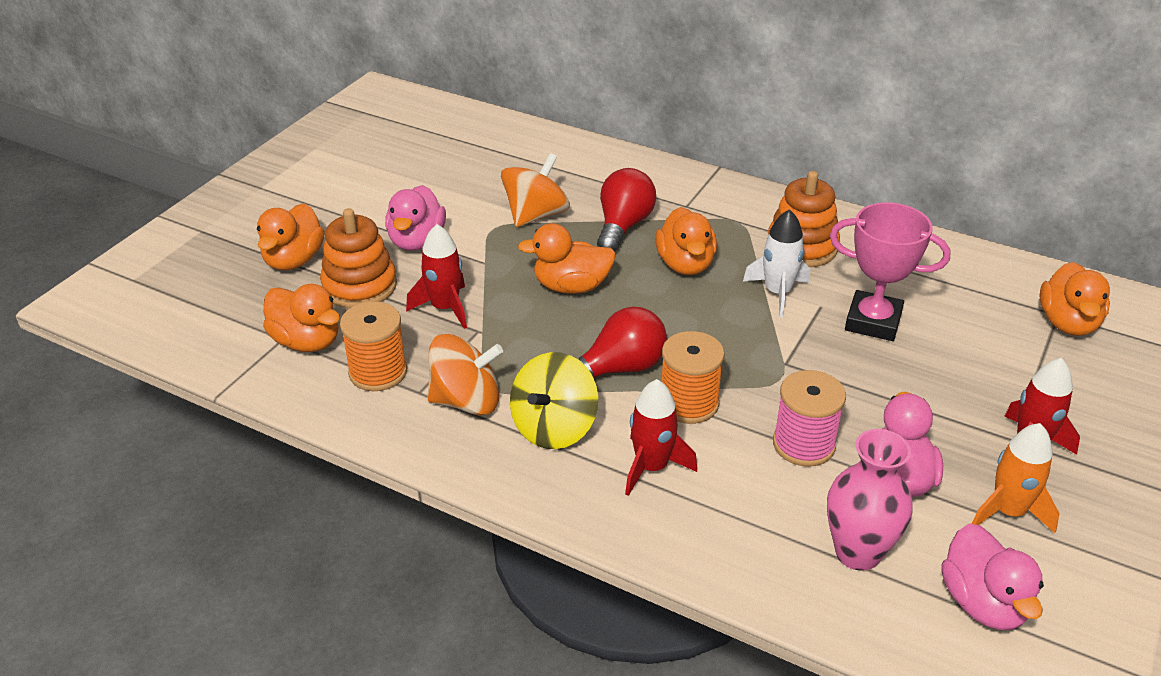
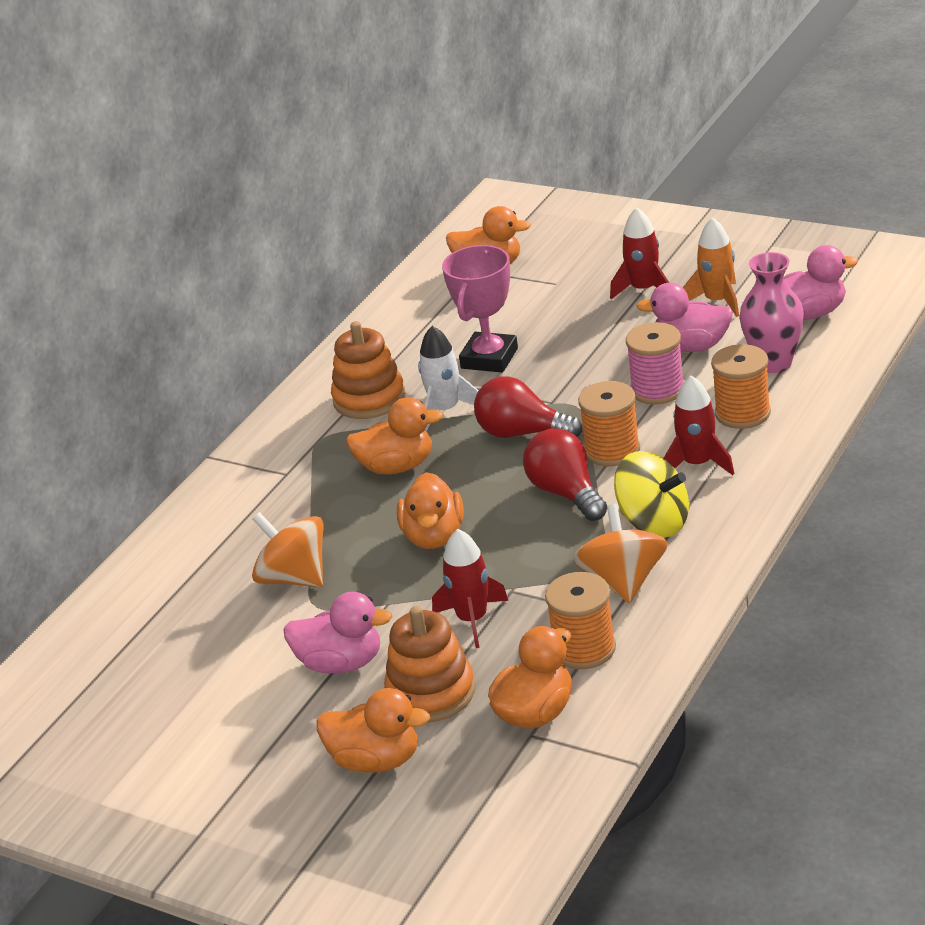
camera: 85 degrees left, 5 degrees down
(623, 226) = (323, 513): red light bulb -> red light bulb (522, 433)
(747, 513) = (742, 413): none -> orange spool

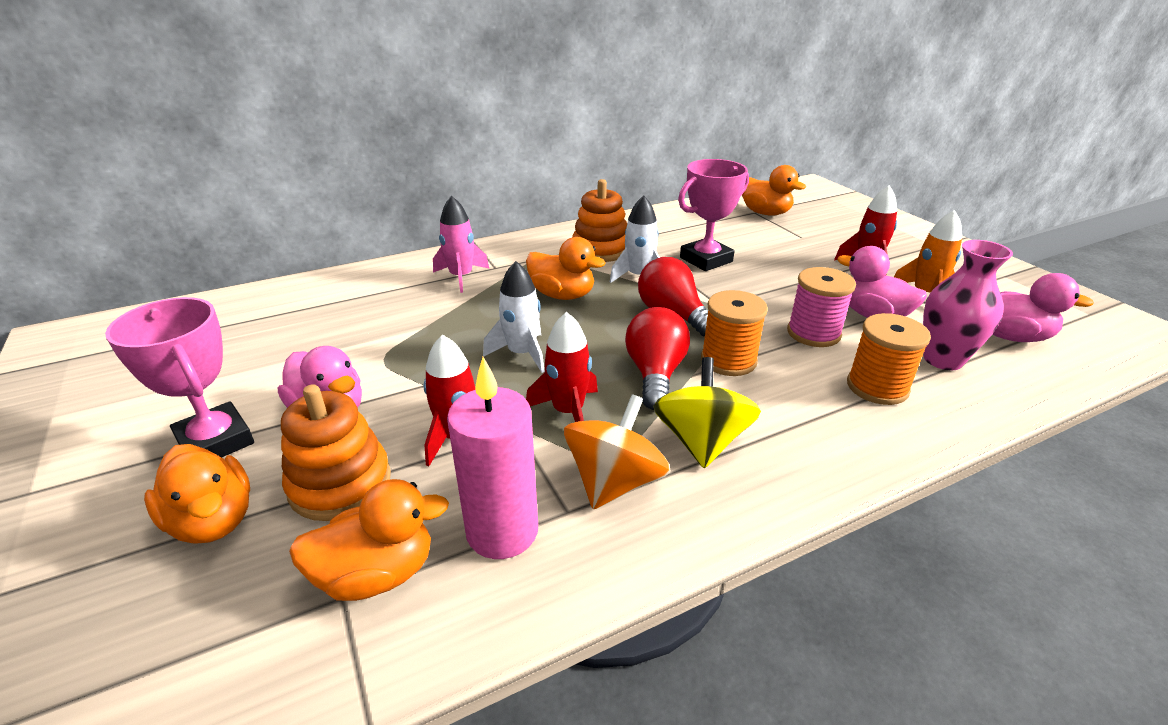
camera: 30 degrees right, 0 degrees up
(267, 501) = (461, 277): none -> pink rocket
(284, 730) = (215, 441): none -> pink trophy
(294, 578) = (401, 331): orange spinning top -> none
(434, 536) = (522, 353): orange duck -> white rocket
(584, 649) = (502, 531): orange spool -> pink candle
(654, 523) = (701, 441): yellow spinning top -> yellow spinning top turned 150 degrees counterclockwise
(697, 464) = (794, 409): red rocket -> red rocket (568, 411)

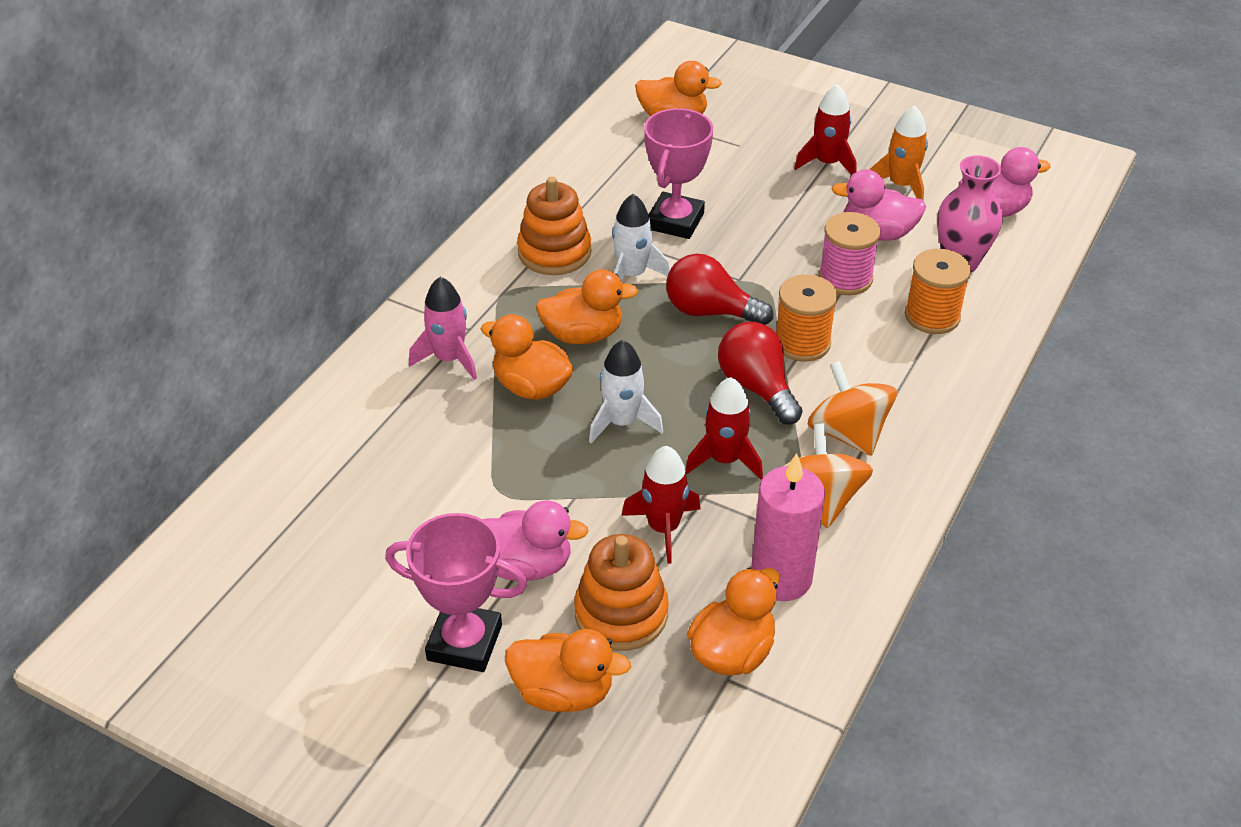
camera: 35 degrees left, 10 degrees up
(489, 309) = (531, 387): none -> orange duck
(701, 441) = (848, 433): yellow spinning top -> orange spinning top

